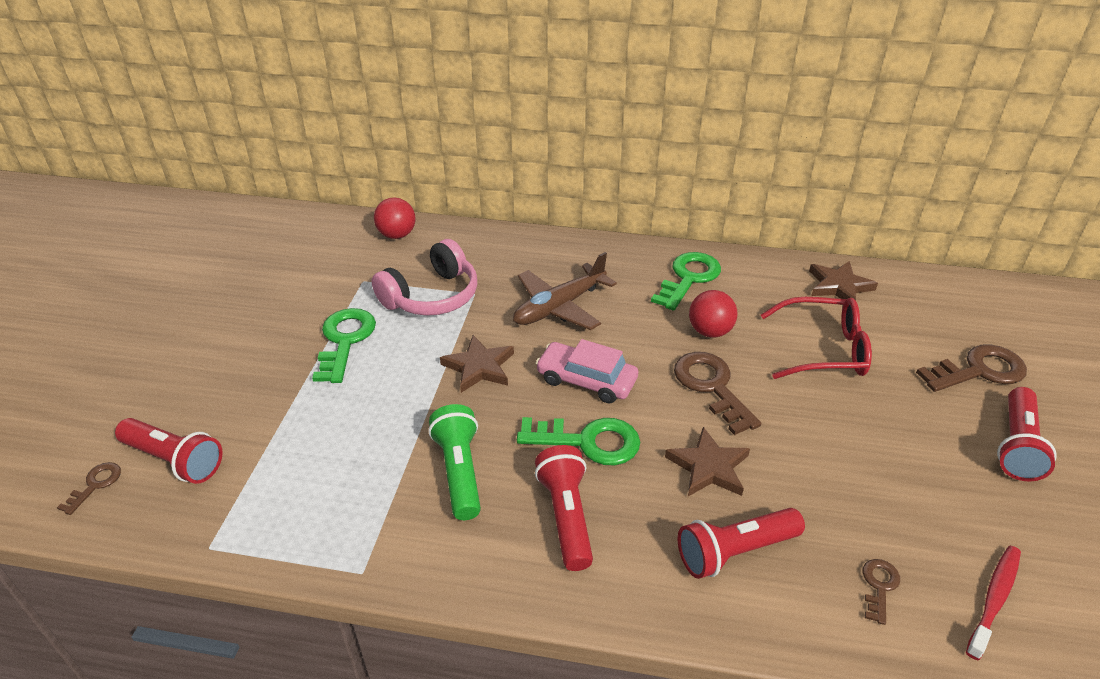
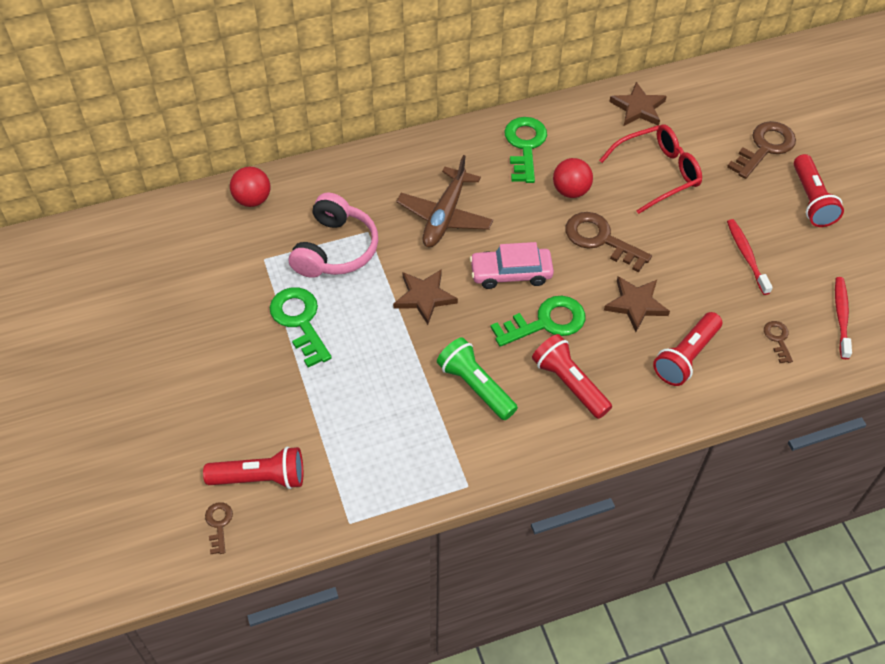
camera: 30 degrees left, 15 degrees up
(889, 472) = (746, 256): none -> red toothbrush

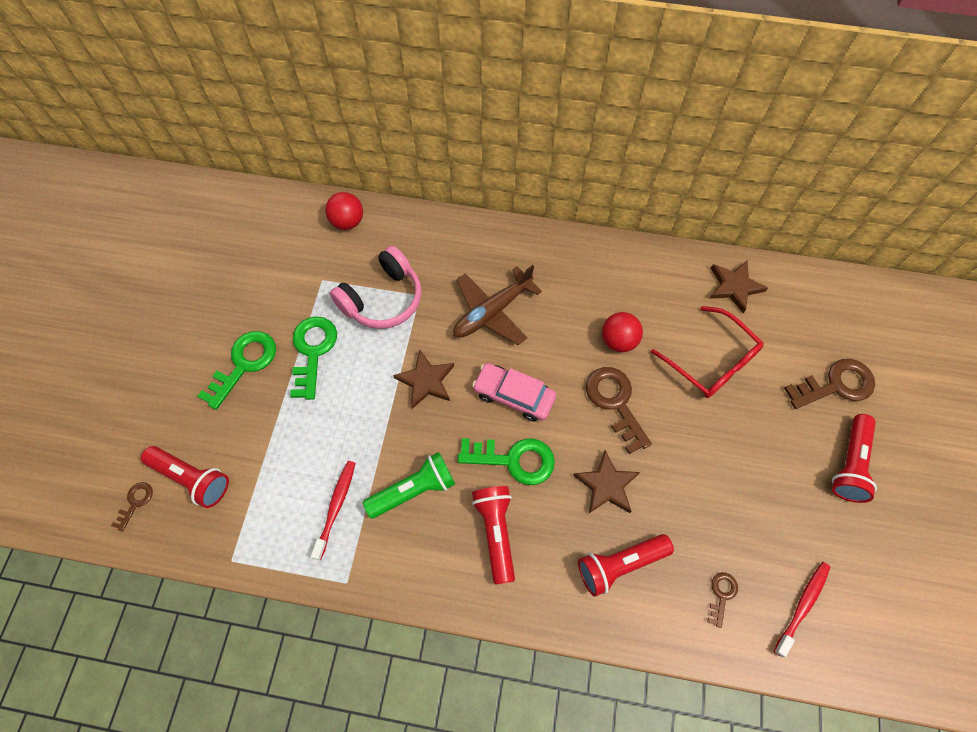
camera: 30 degrees right, 10 degrees up
(475, 386) = (413, 490): green flashlight -> green flashlight turned 75 degrees clockwise
(525, 145) = (605, 277): green key -> green key (244, 364)
(657, 173) = (711, 361): red glasses -> red glasses turned 45 degrees clockwise
(746, 256) = (745, 490): red toothbrush -> red toothbrush (336, 507)

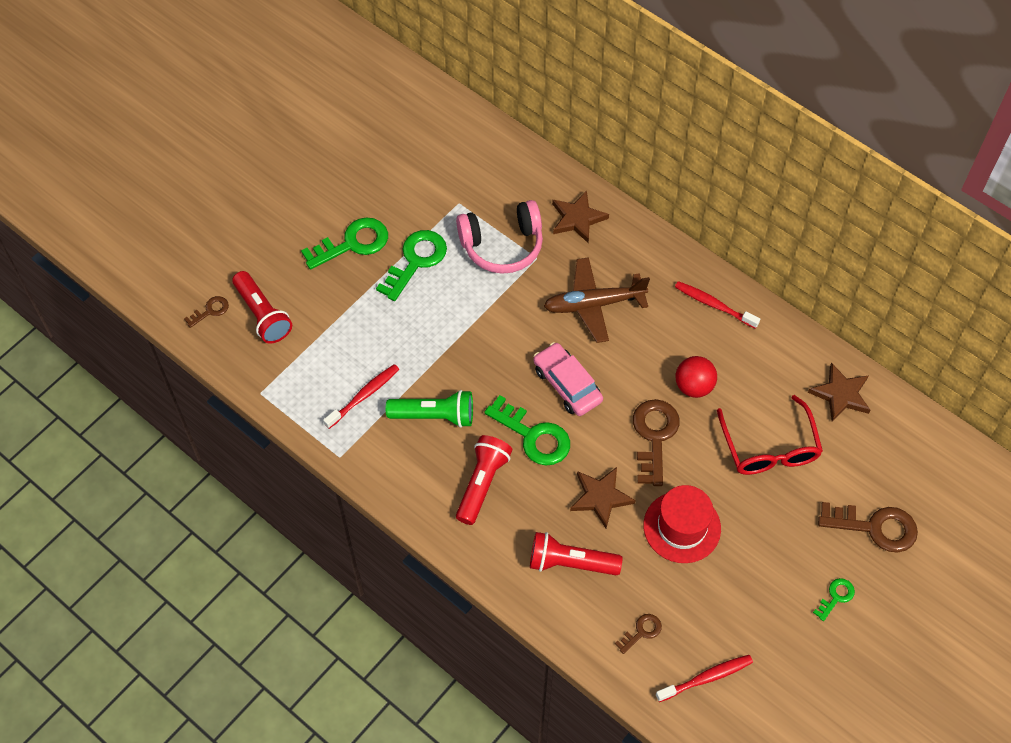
camera: 30 degrees right, 5 degrees down
(347, 222) = (511, 161): red ball -> none
(426, 381) = (498, 334): brown star -> brown star (577, 219)
(589, 263) = (714, 305): none -> red toothbrush
(690, 473) = (682, 527): none -> red hat
(849, 464) = (836, 597): red flashlight -> green key

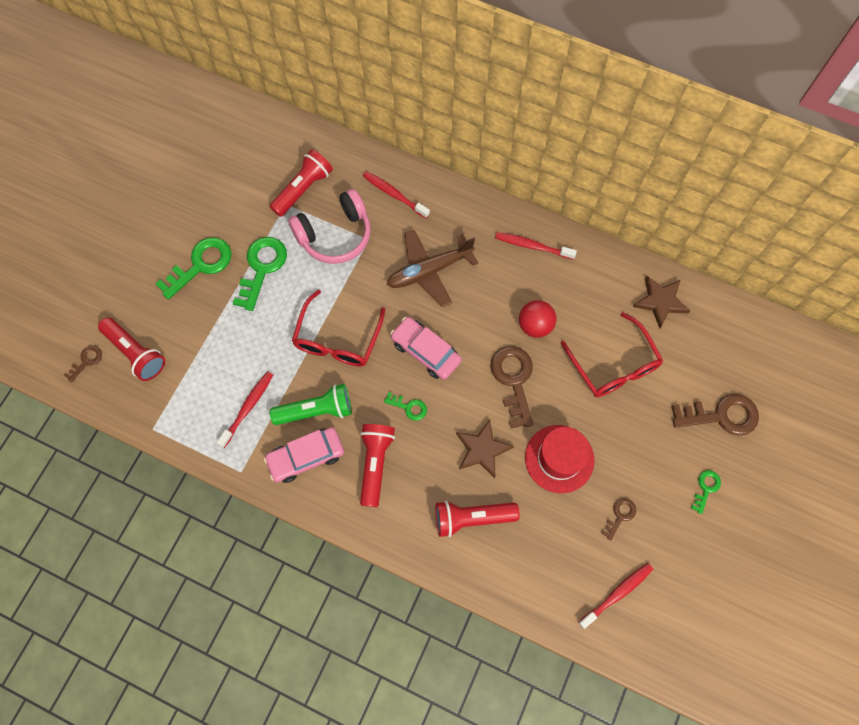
camera: 15 degrees left, 10 degrees up
(411, 459) = (306, 457): none -> pink car
(476, 350) = (337, 339): none -> red glasses
(481, 191) = (303, 189): none -> red flashlight
(533, 436) = (409, 407): green key -> green key, size x0.51
(577, 219) = (394, 194): brown star -> red toothbrush
(642, 632) = (550, 566): brown key -> brown key (620, 515)

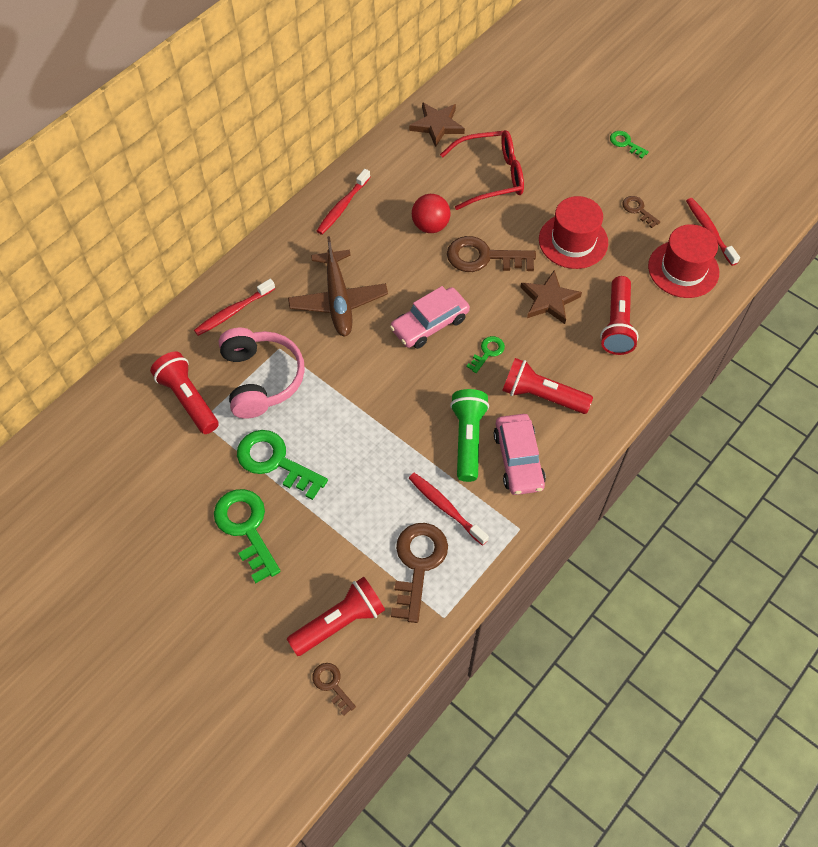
camera: 75 degrees left, 10 degrees down
(337, 339) = (390, 402): red glasses -> none
(558, 573) = (683, 269): none -> red hat
(721, 415) = (561, 114): brown key -> brown key (418, 564)

